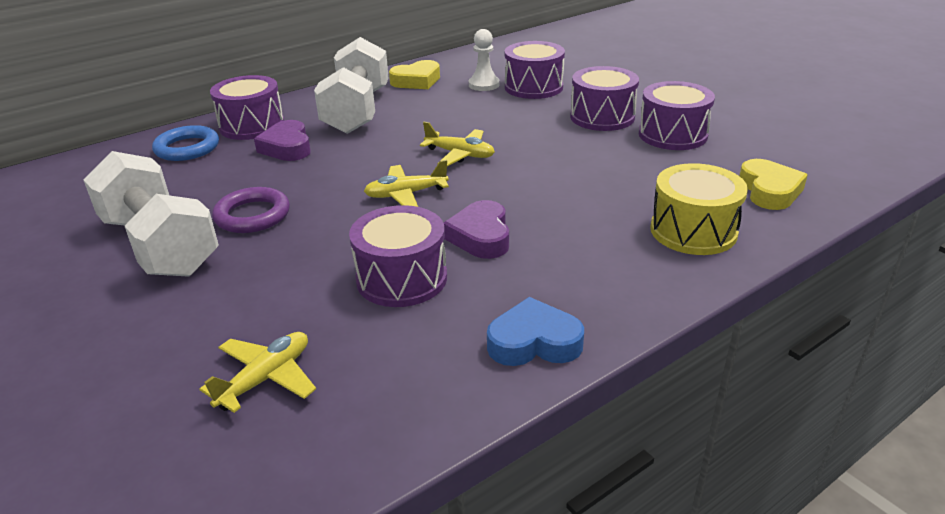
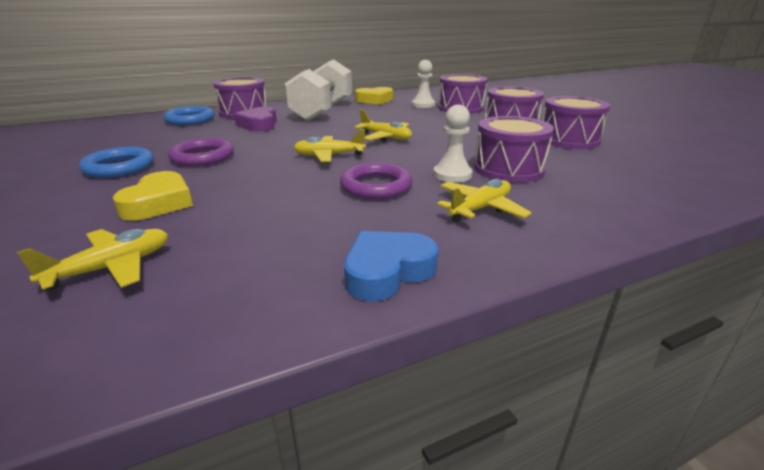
camera: 10 degrees right, 5 degrees down
(160, 245) = (119, 167): white dumbbell -> blue ring
(401, 278) = (290, 207): purple drum -> purple drum (508, 169)
(481, 236) = (376, 186): purple heart -> purple ring
(534, 342) = (387, 271): blue heart -> blue heart turned 45 degrees counterclockwise
(557, 208) = (452, 175): none -> white pawn
(599, 254) = (480, 209): none -> yellow plane
(693, 231) = (578, 201): yellow drum -> none
(769, 191) = (658, 181): yellow heart -> yellow heart (159, 203)

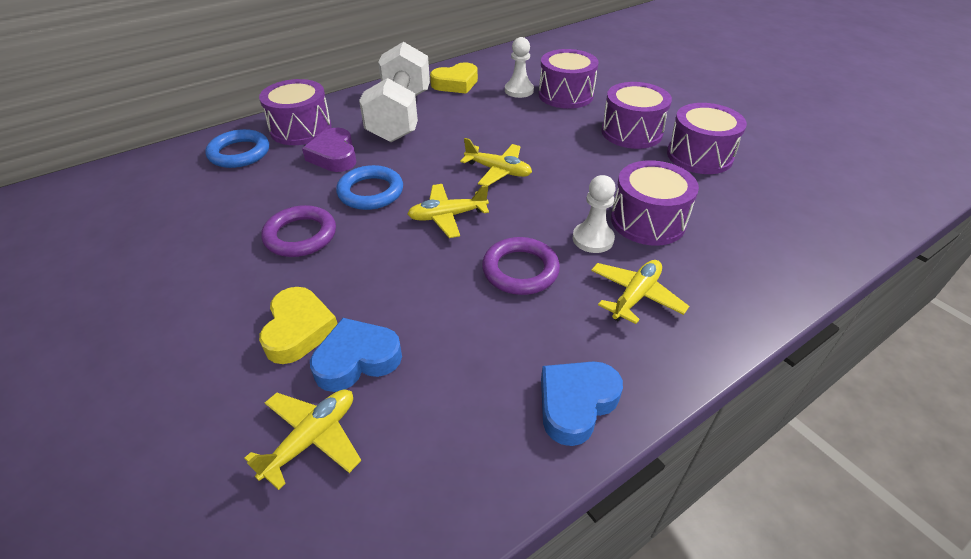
camera: 10 degrees left, 15 degrees up
(119, 167) = (211, 268): blue ring -> blue ring (370, 192)
(194, 223) = (357, 359): none -> blue heart

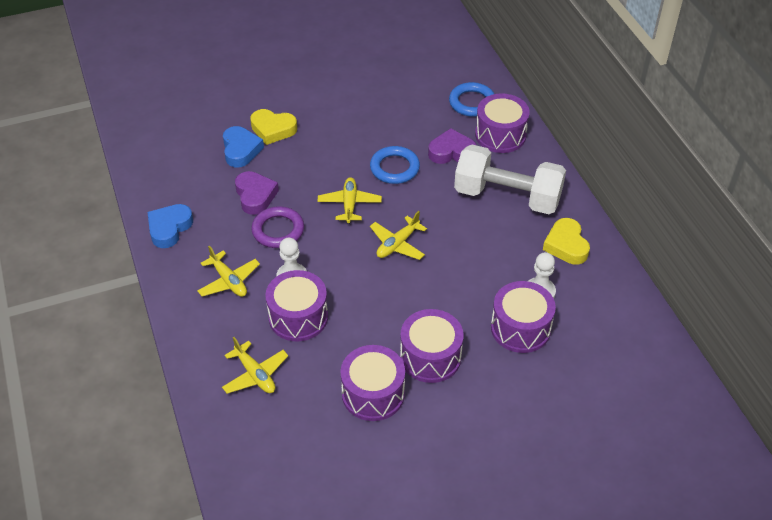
camera: 105 degrees right, 5 degrees up
(300, 235) = (357, 132): purple ring -> none
(312, 439) = (201, 132): yellow plane -> yellow plane (255, 374)
(461, 311) = (255, 196): none -> purple heart
(576, 404) = (169, 228): blue heart -> blue heart turned 120 degrees counterclockwise

